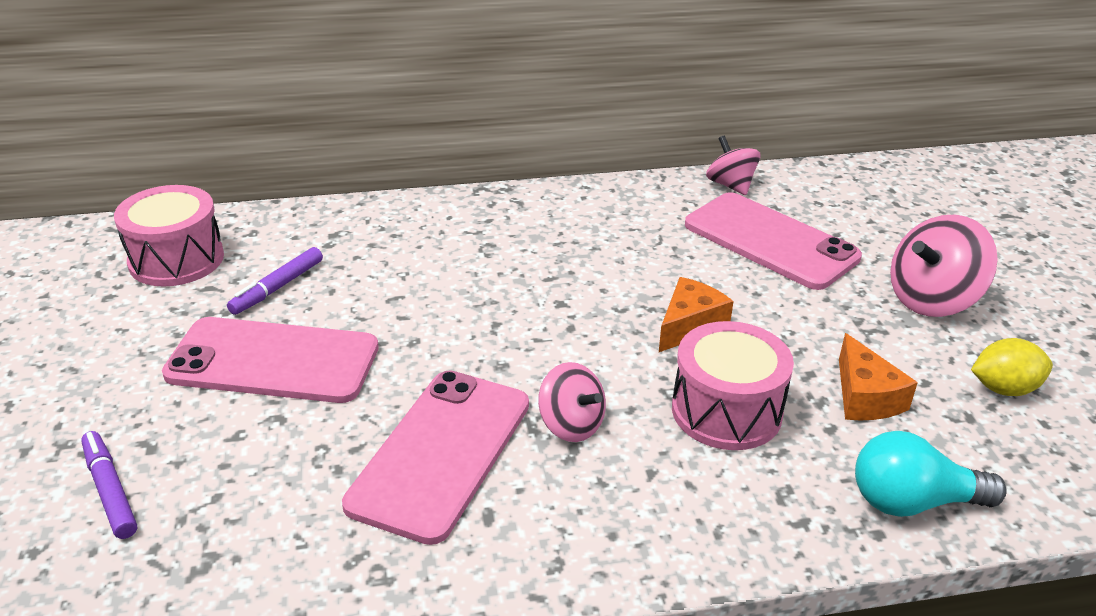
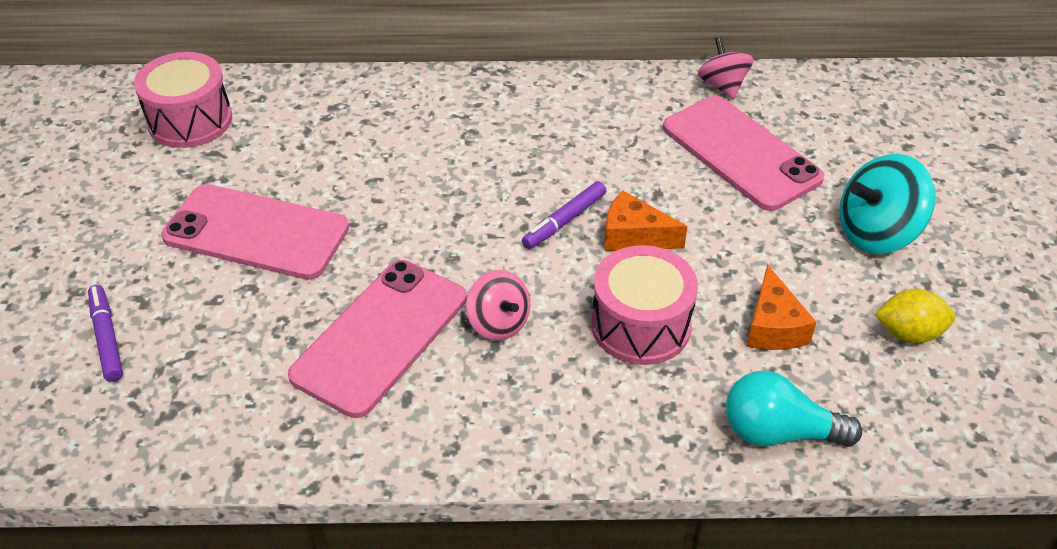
camera: 10 degrees right, 10 degrees up
(277, 287) = (273, 158): purple marker -> purple marker (564, 221)
(689, 326) = (634, 236): orange cheese -> orange cheese turned 120 degrees counterclockwise
(932, 300) = (877, 233): pink spinning top -> turquoise spinning top

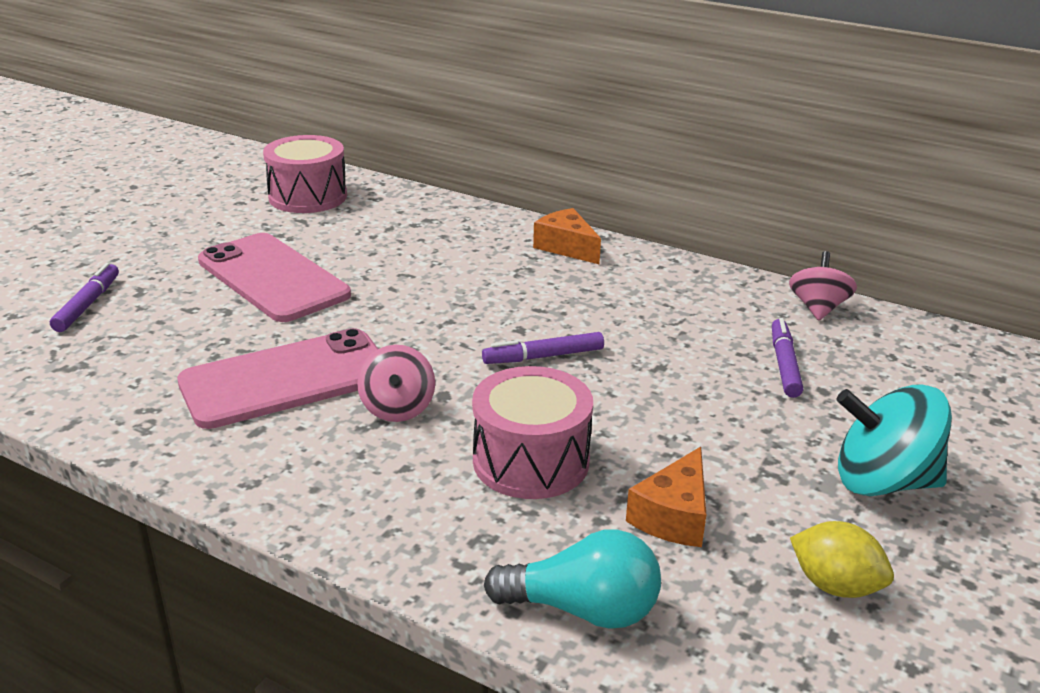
camera: 30 degrees right, 15 degrees down
(634, 236) = (600, 391): orange cheese -> orange cheese (566, 247)
(740, 153) = (784, 364): pink phone -> purple marker
(778, 432) = (583, 609): turquoise light bulb -> turquoise light bulb turned 150 degrees clockwise

